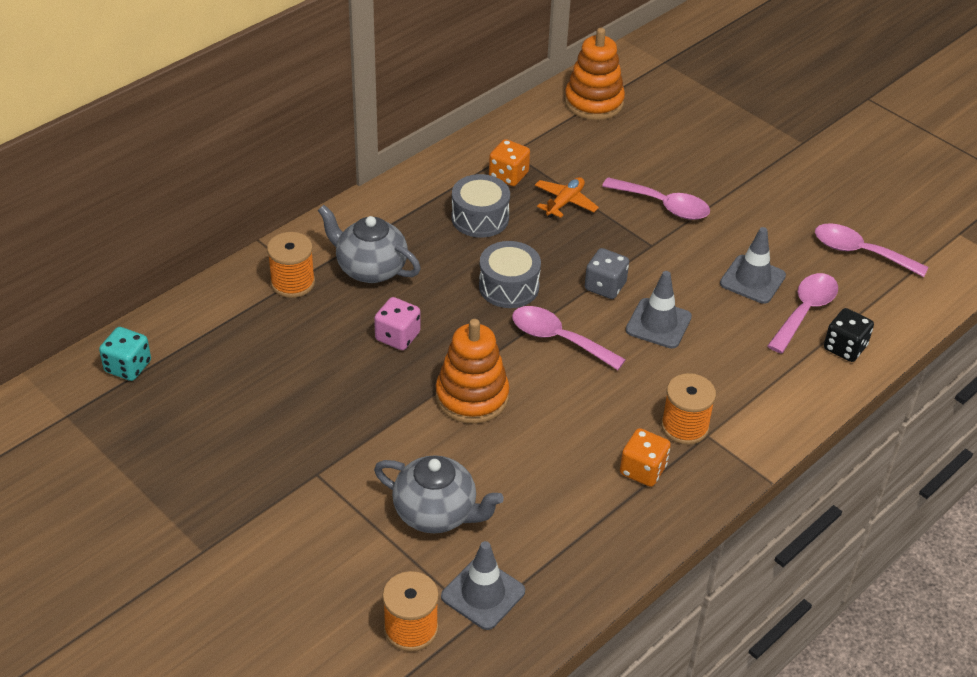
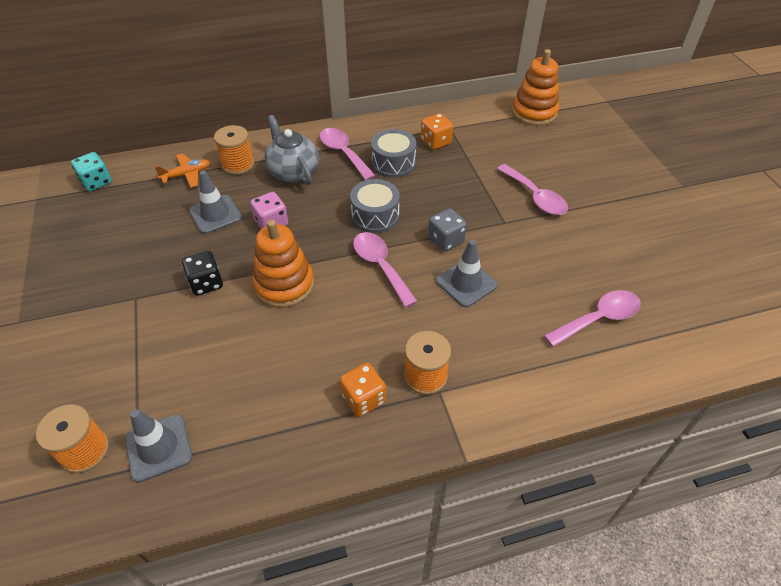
camera: 30 degrees right, 5 degrees up
(437, 513) = (184, 364): grey teapot -> none
(565, 202) = (462, 171): orange plane -> orange plane (187, 175)
(752, 279) = (569, 276): grey traffic cone -> grey traffic cone (215, 214)
(844, 348) = (615, 364): black dice -> black dice (206, 283)
(859, 252) = (681, 287): pink spoon -> pink spoon (343, 153)

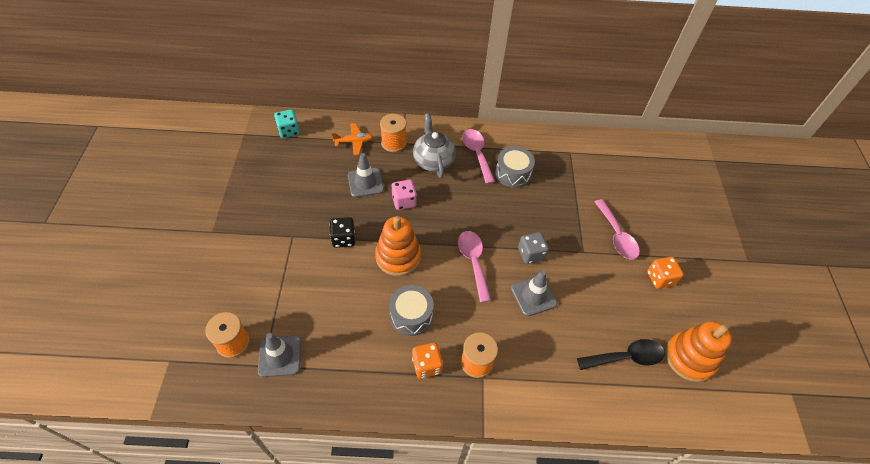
camera: 15 degrees right, 5 degrees up
(375, 216) = (483, 217): grey drum -> grey drum (411, 315)
(435, 142) = (553, 162): orange dice -> orange dice (660, 278)
(534, 113) = (646, 156): orange stacking toy -> orange stacking toy (690, 358)
(598, 318) = (626, 357): pink spoon -> black spoon

